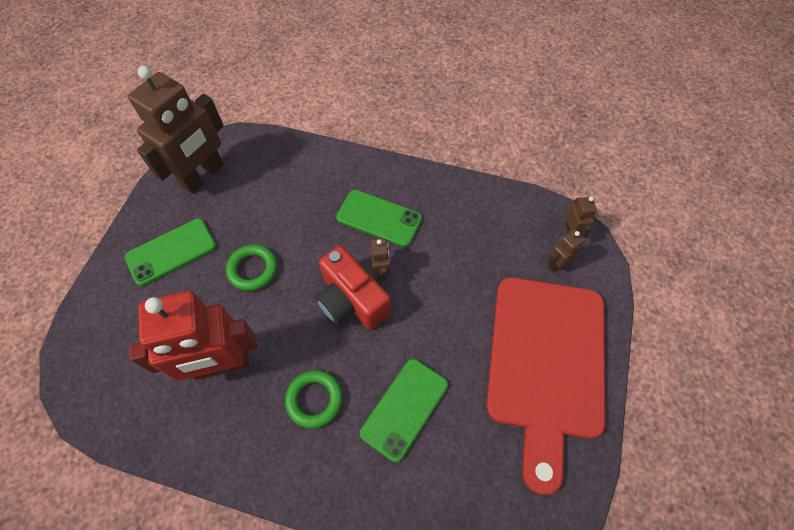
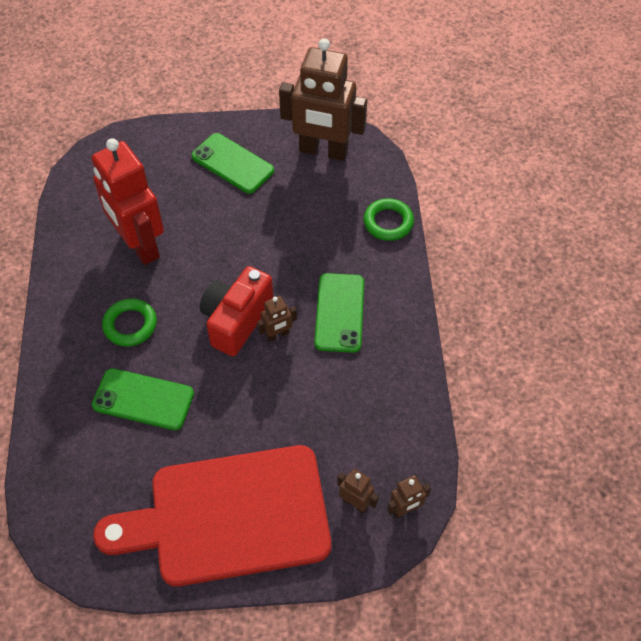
camera: 70 degrees right, 5 degrees down
(253, 269) = (239, 230): green ring -> green ring (388, 222)

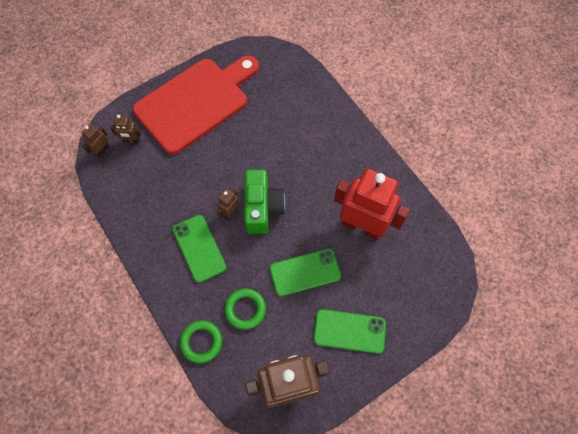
camera: 150 degrees right, 10 degrees up
(130, 325) = (324, 171): green ring -> green ring (245, 309)
(143, 399) = (283, 134): green phone -> green phone (305, 272)
(236, 320) = (262, 208): red camera -> green camera

